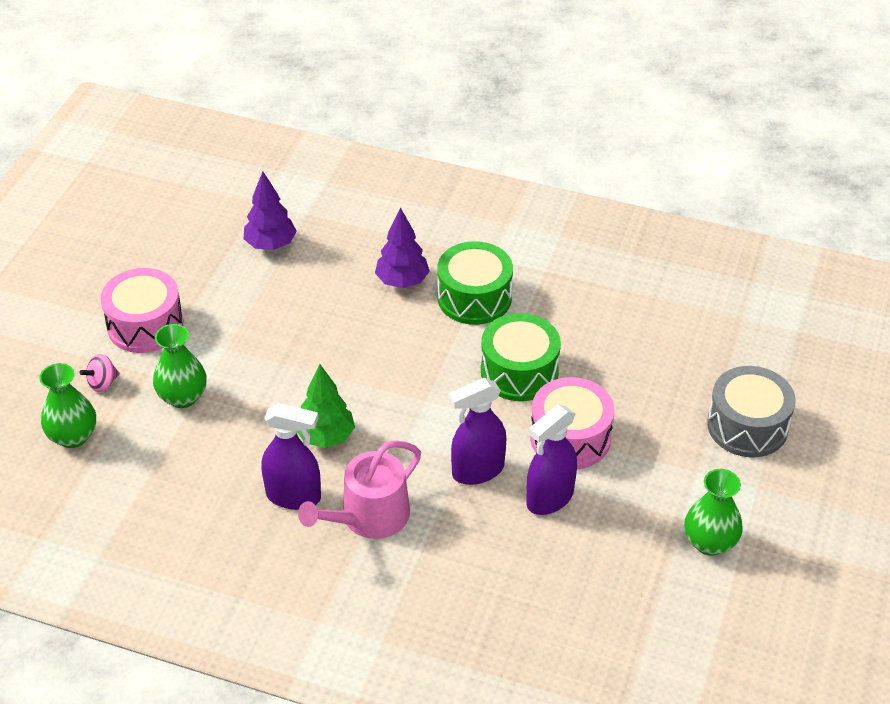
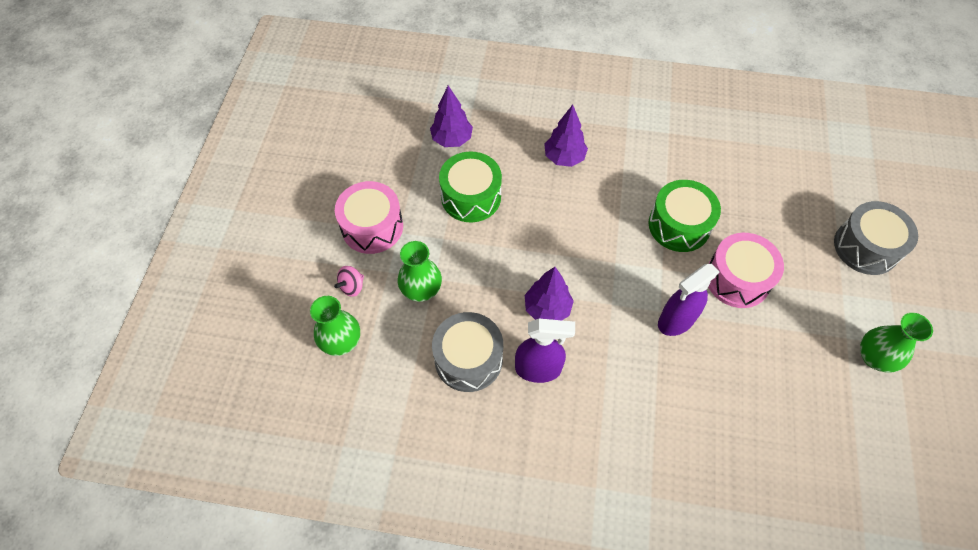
camera: 10 degrees left, 15 degrees up
(215, 475) = (468, 359): none -> grey drum
(326, 437) = (547, 308): green tree -> purple tree
(369, 517) = (604, 378): pink watering can -> none
(474, 298) = (624, 164): green drum -> green drum (471, 197)
(549, 498) = (739, 337): purple spray bottle -> none

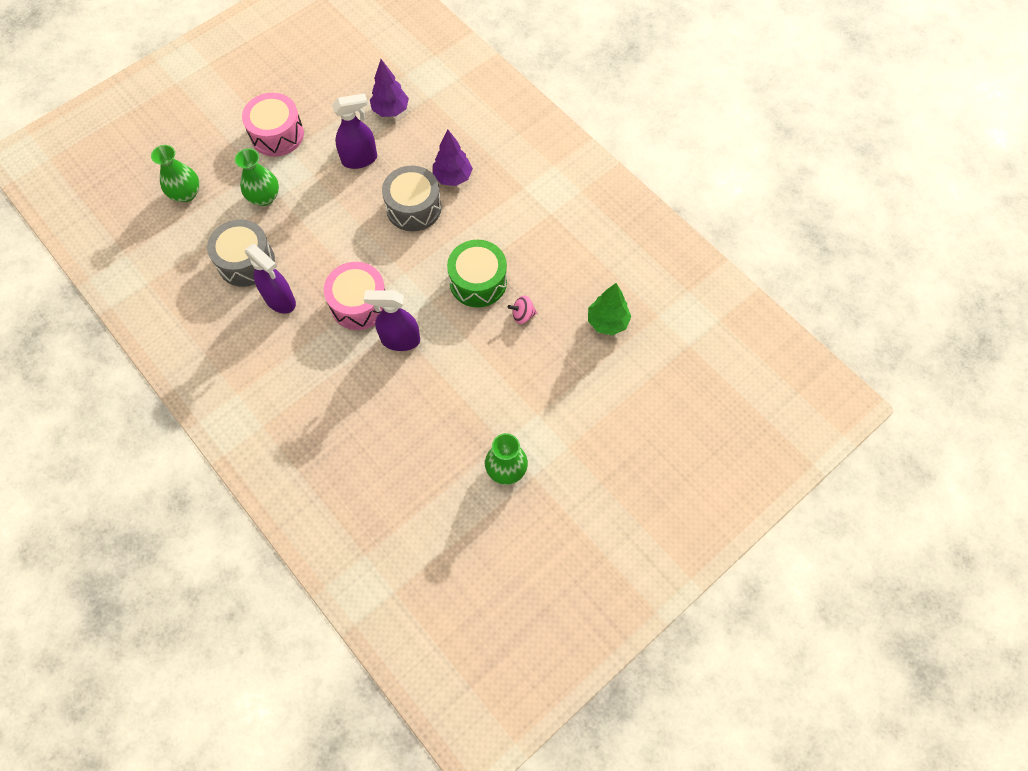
camera: 40 degrees right, 5 degrees up
(352, 286) = (226, 164): pink spinning top -> pink spinning top (522, 315)
(471, 197) = (360, 159): green drum -> purple spray bottle
(547, 308) = (327, 268): purple tree -> none
(737, 279) = (474, 347): pink drum -> pink drum (359, 304)
(804, 184) = (607, 322): none -> green tree
(866, 247) = (596, 399): grey drum -> grey drum (414, 208)

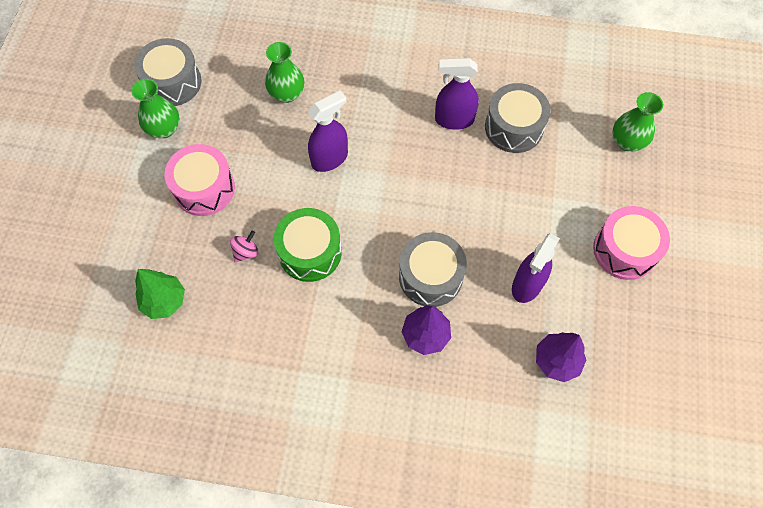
camera: 140 degrees right, 0 degrees up
(264, 197) = (564, 187): green vase -> green vase (287, 93)
(359, 304) = (390, 162): pink drum -> pink drum (204, 188)
(464, 513) = (172, 82): none -> grey drum

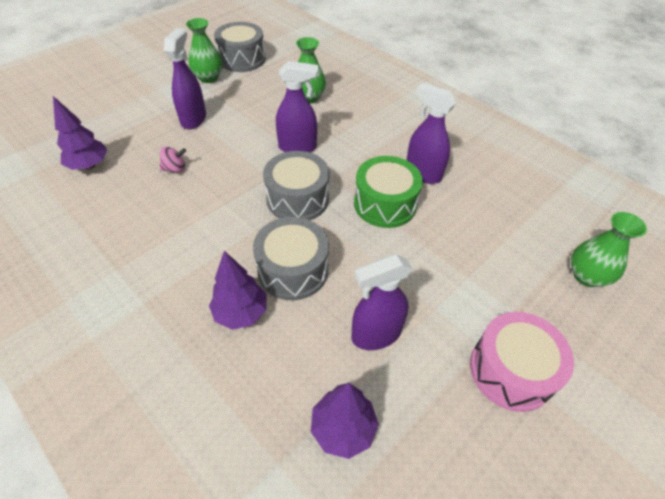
camera: 35 degrees right, 15 degrees down
(164, 301) = (89, 166): green tree -> purple tree
(204, 188) = (194, 119): pink drum -> purple spray bottle
(310, 252) = (218, 195): green drum -> green drum (385, 204)
(514, 127) = (473, 205): grey drum -> grey drum (297, 199)

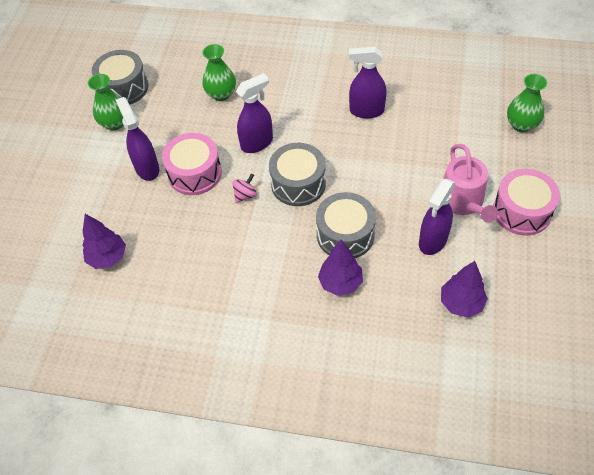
camera: 30 degrees left, 5 degrees up
(175, 169) = (181, 217): pink spinning top -> pink spinning top (245, 195)
(223, 142) = (195, 173): none -> pink drum
(385, 204) = (361, 150): green drum -> none
(447, 315) = (463, 202): none -> pink watering can

